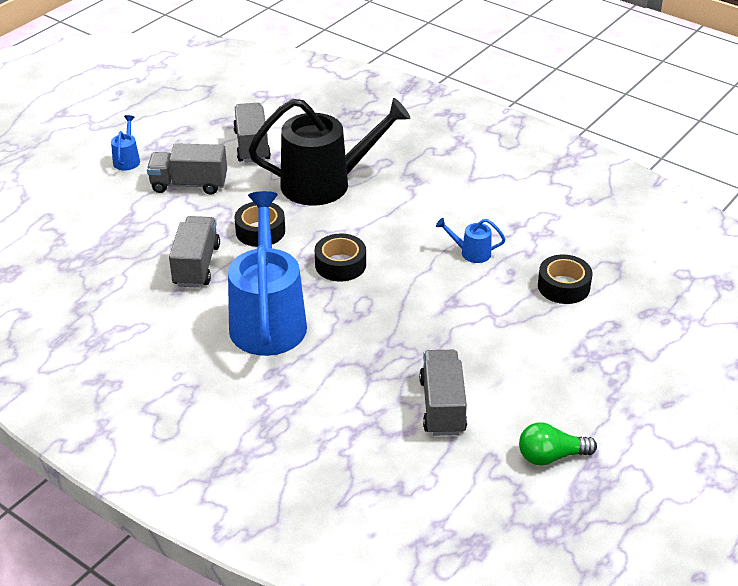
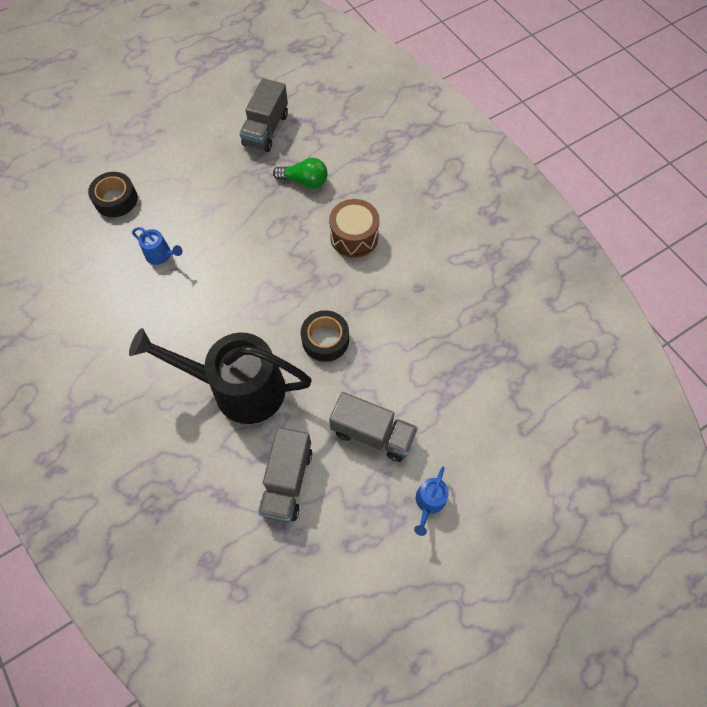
camera: 160 degrees left, 25 degrees up
(196, 265) = (394, 313): grey truck -> none
(268, 319) = (354, 237): blue watering can -> brown drum
(340, 264) = (273, 276): black tape -> none
(551, 456) = (221, 80): green light bulb -> green light bulb (304, 181)

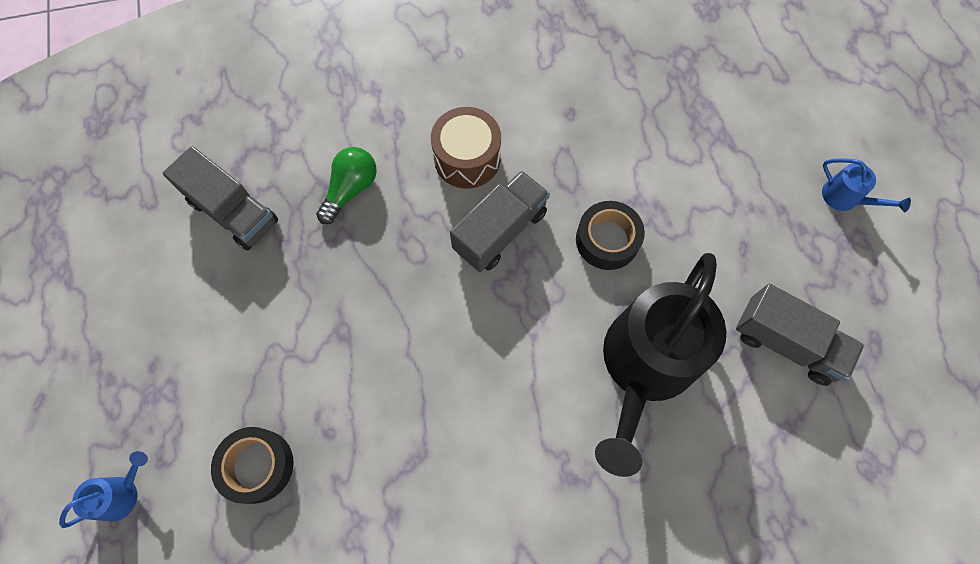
camera: 70 degrees left, 5 degrees up
(161, 255) = (393, 419): blue watering can -> blue watering can (122, 493)
(372, 433) = (748, 228): grey truck -> grey truck (500, 231)

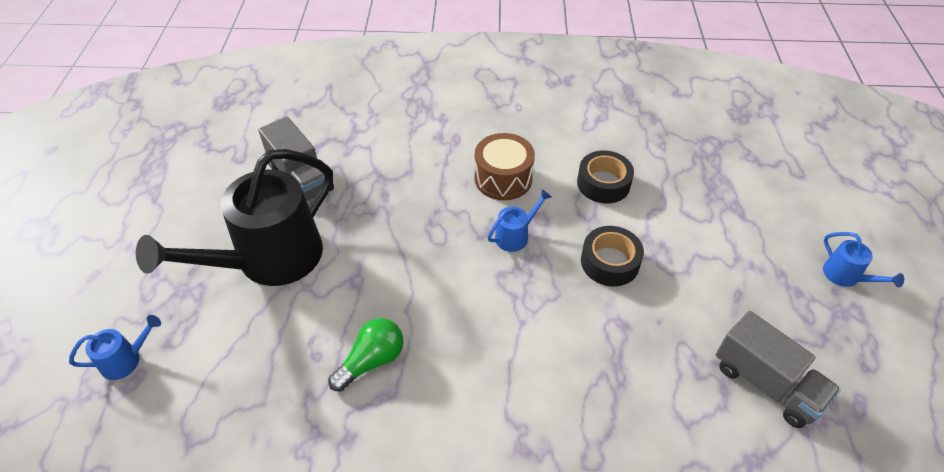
camera: 15 degrees right, 20 degrees down
(257, 466) = (246, 366): black tape -> black tape (603, 183)
(350, 189) = (399, 181): green light bulb -> green light bulb (371, 361)
(500, 231) = (515, 236): grey truck -> blue watering can
(644, 367) = (619, 371): black watering can -> black watering can (268, 260)

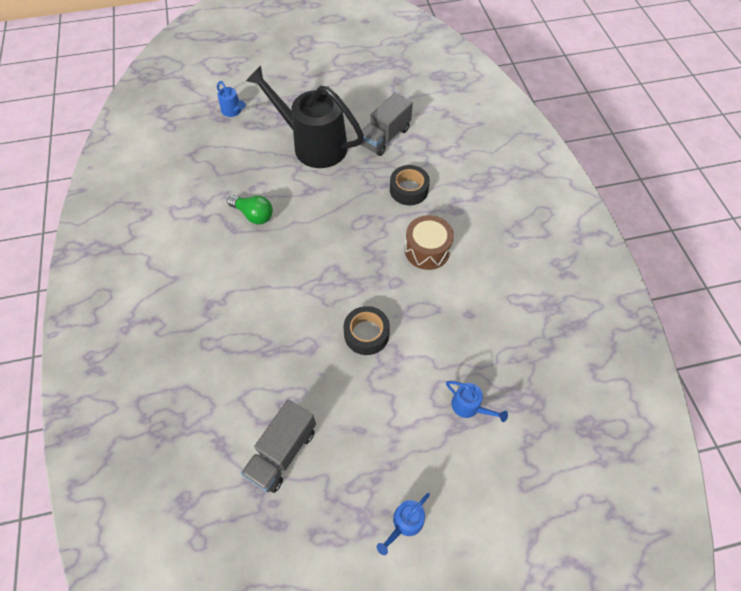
camera: 75 degrees right, 10 degrees up
(515, 236) = (373, 269): blue watering can -> blue watering can (469, 407)
(603, 183) = (447, 319): black tape -> black tape (408, 190)

